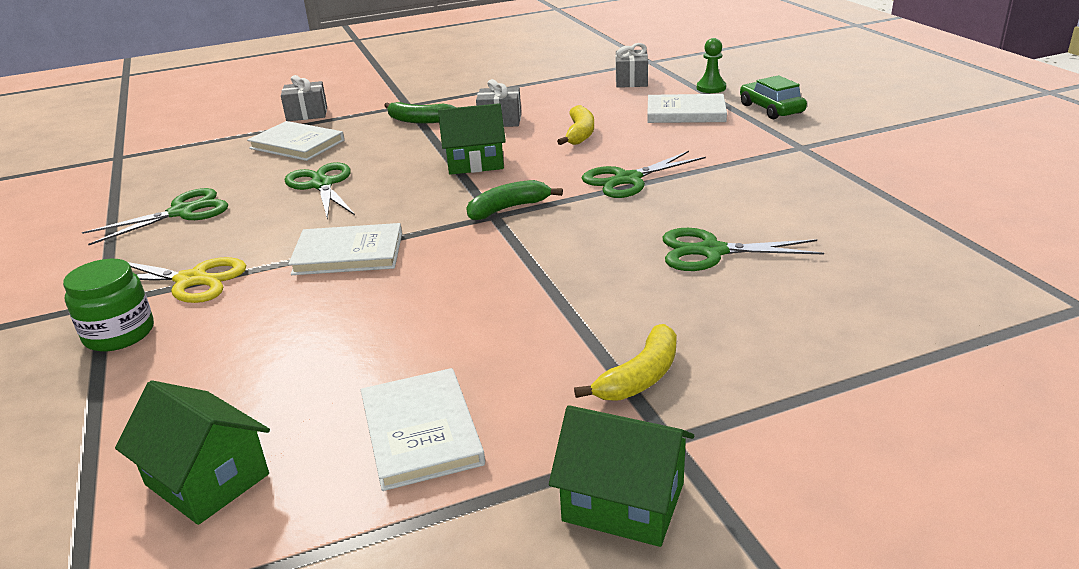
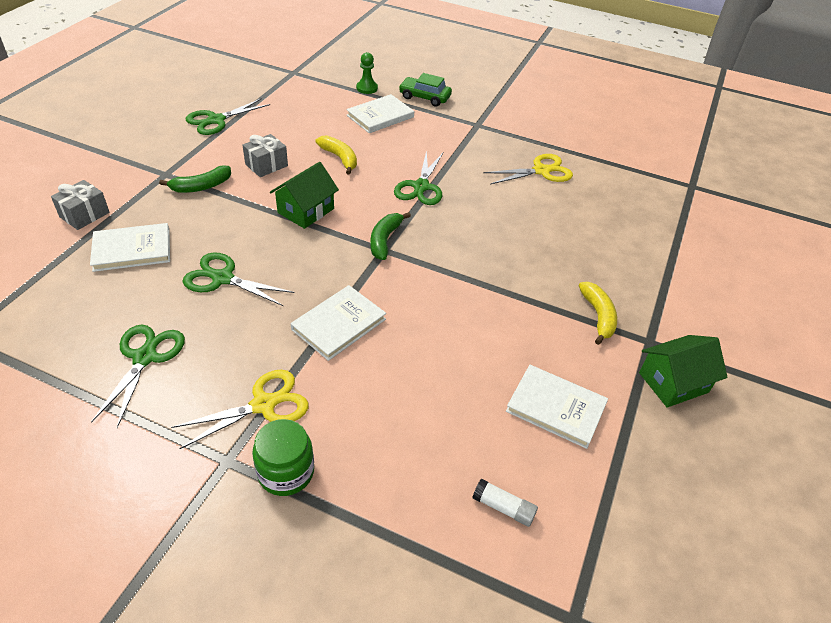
camera: 50 degrees left, 15 degrees up
(207, 479) = (503, 507): green house -> white glue stick
(631, 81) = (306, 96): grey gift -> none
(711, 251) = (529, 221): green scissors -> green scissors (216, 120)
(819, 211) = (541, 171): none -> yellow scissors

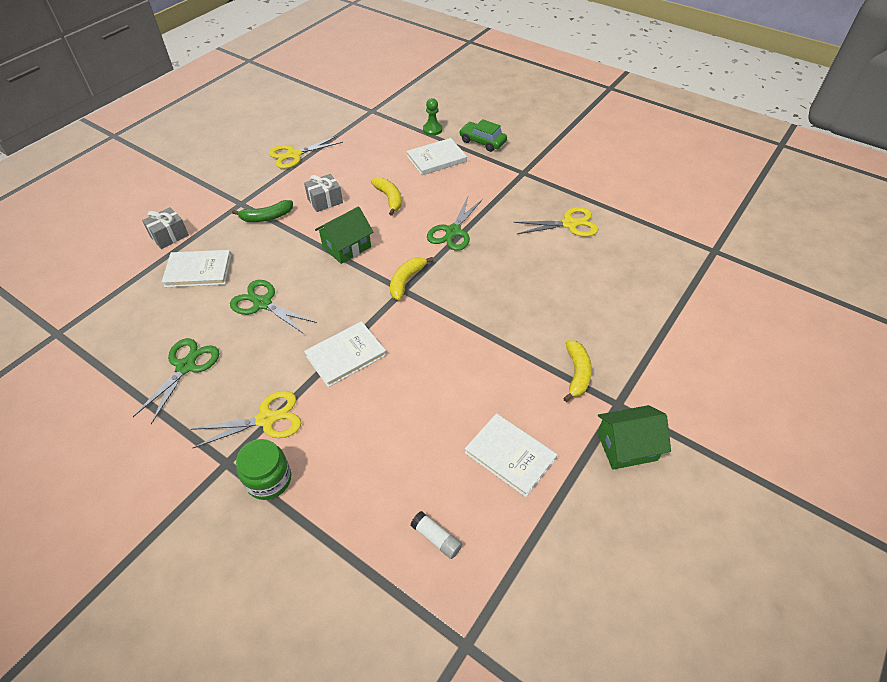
camera: 15 degrees right, 5 degrees up
(216, 120) = (294, 155): green scissors -> yellow scissors
(385, 240) = (406, 281): green banana -> yellow banana

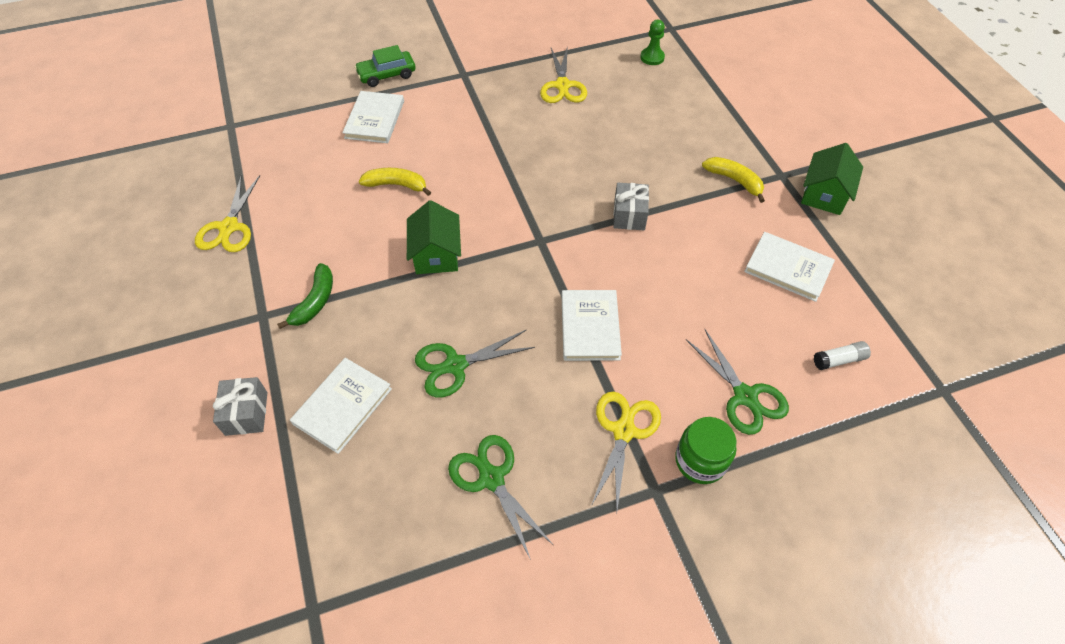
camera: 55 degrees left, 5 degrees up
(325, 201) = (343, 238): grey gift -> grey gift (629, 215)
(406, 281) = (530, 232): yellow banana -> none
(432, 130) = (324, 98): green pawn -> green pawn (652, 57)
(453, 232) = (495, 164): green scissors -> green scissors (745, 397)
(510, 455) = (788, 268): white book -> white book turned 45 degrees clockwise
(569, 224) = (562, 86): yellow scissors -> yellow scissors turned 150 degrees clockwise

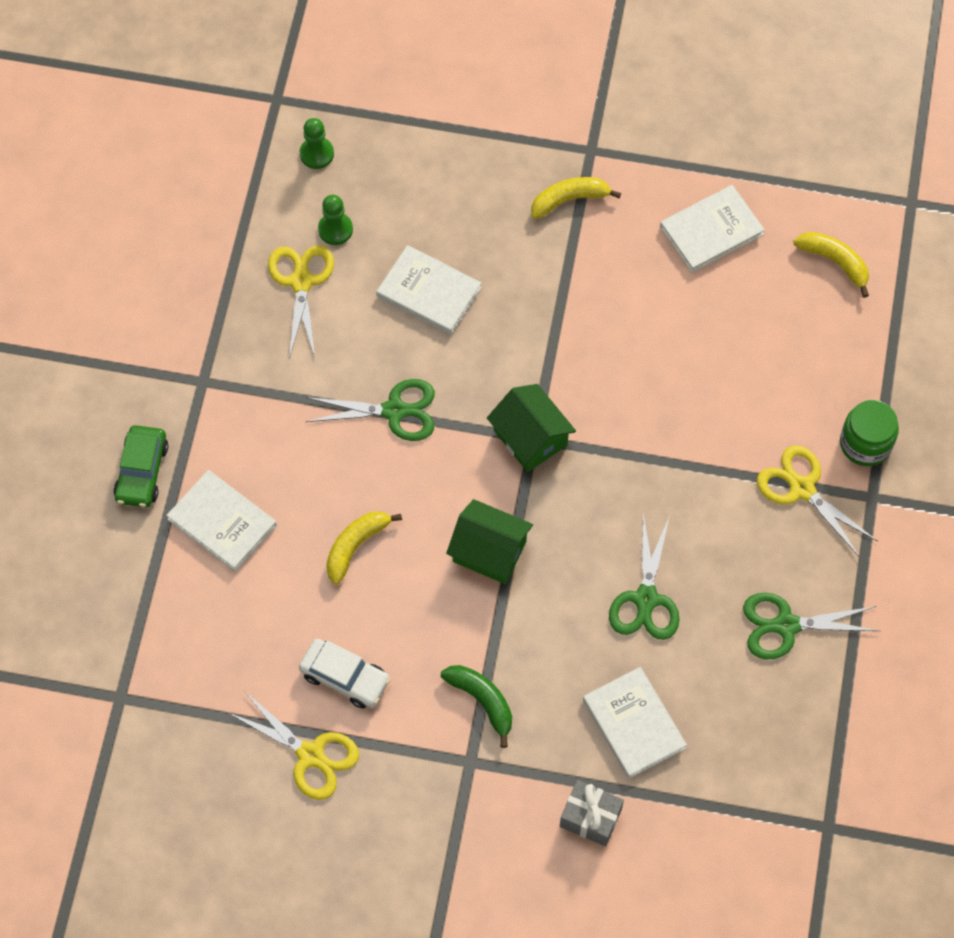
camera: 60 degrees left, 10 degrees up
(296, 220) = (345, 677): none -> white car
(562, 86) = (301, 281): yellow scissors -> yellow scissors turned 120 degrees counterclockwise
(590, 327) = (673, 452): white book -> white book (429, 292)
(610, 85) = (335, 229): none -> green pawn
(629, 215) = (553, 332): grey gift -> none
(745, 397) = (826, 366): green scissors -> green scissors (394, 411)
(824, 194) = (641, 129): green house -> green house (530, 438)
(839, 360) = (835, 262): white glue stick -> yellow banana

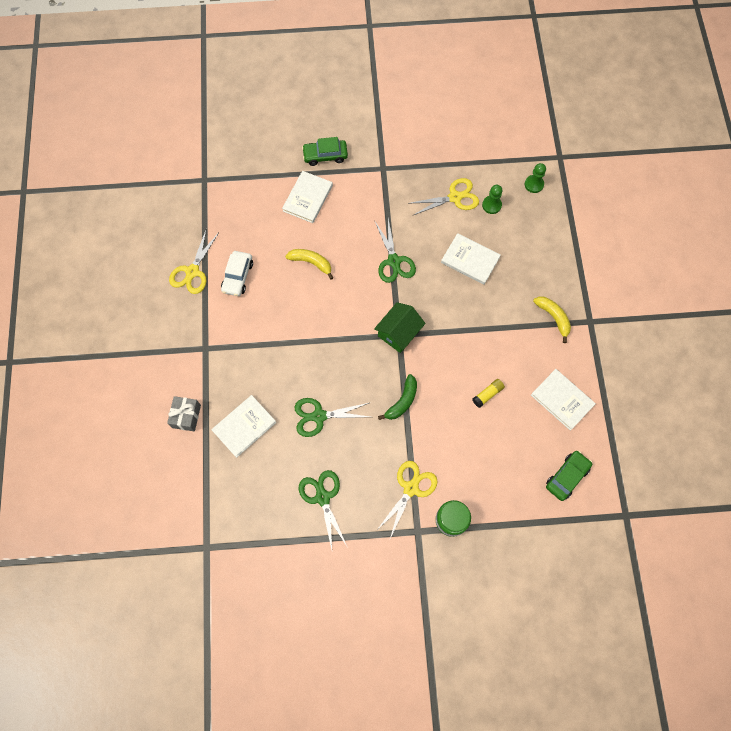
camera: 75 degrees right, 5 degrees up
(429, 292) = (470, 260): white book -> white book turned 75 degrees counterclockwise
(482, 701) = (240, 346): green banana -> green banana (402, 401)
(489, 551) = (326, 328): green house -> none
(674, 334) = (487, 394): none -> yellow glue stick
(835, 262) = (567, 476): yellow banana -> green car

